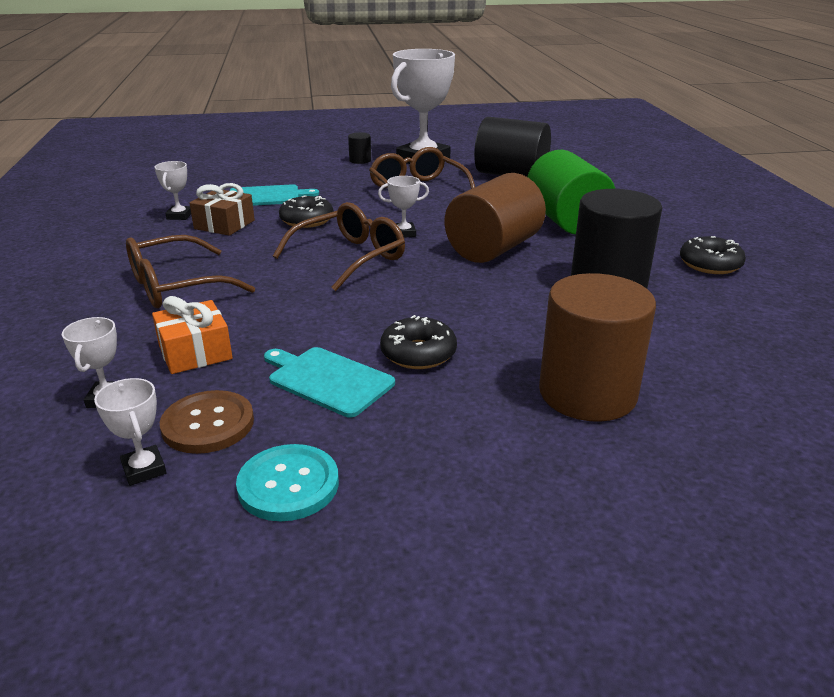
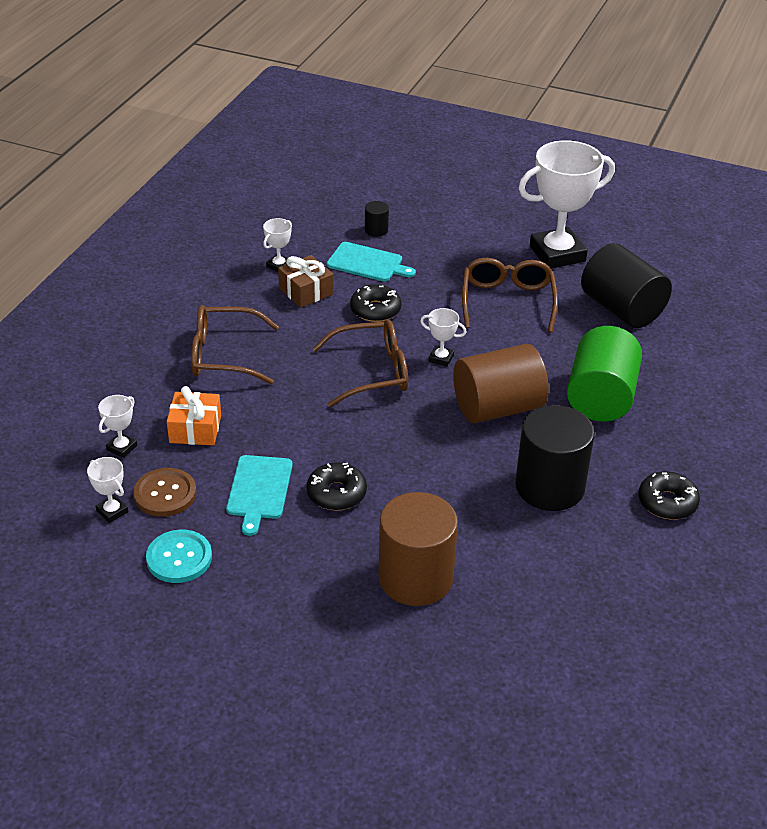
camera: 30 degrees right, 10 degrees up
(144, 469) = (112, 511): white trophy -> white trophy turned 45 degrees counterclockwise
(327, 380) = (259, 490): turquoise cutting board -> turquoise cutting board turned 150 degrees counterclockwise
(360, 160) = (494, 234): black cylinder -> black cylinder (376, 230)

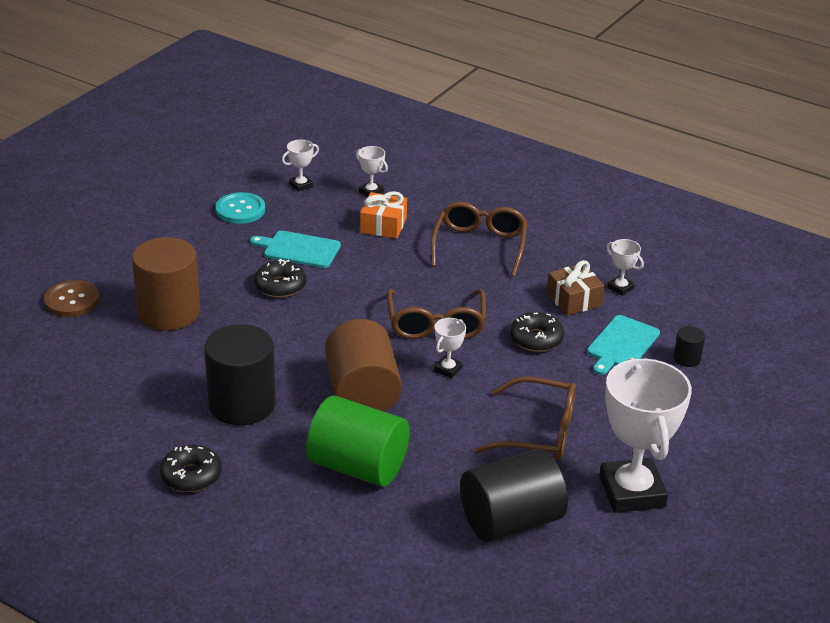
camera: 100 degrees right, 5 degrees down
(165, 494) = (311, 208): brown button -> brown button (72, 300)

